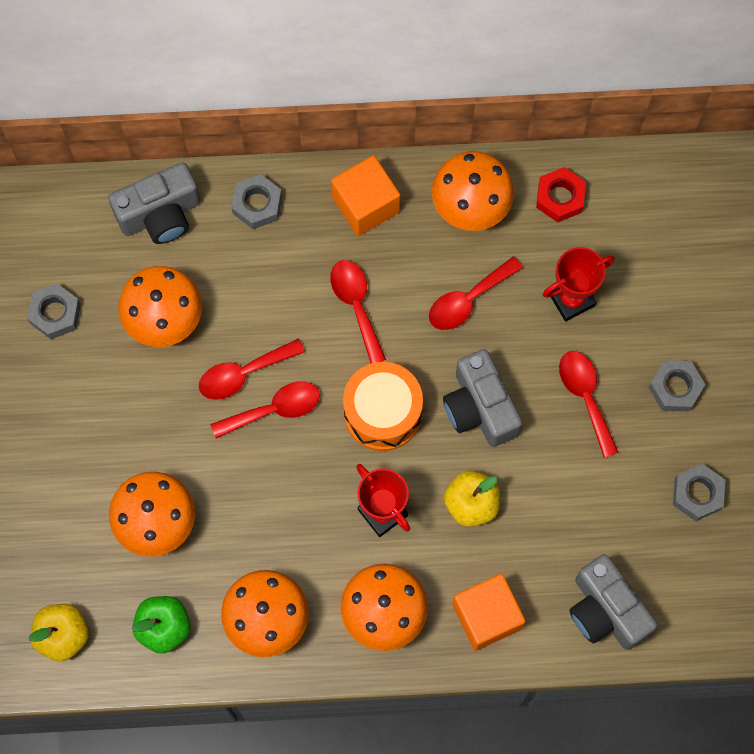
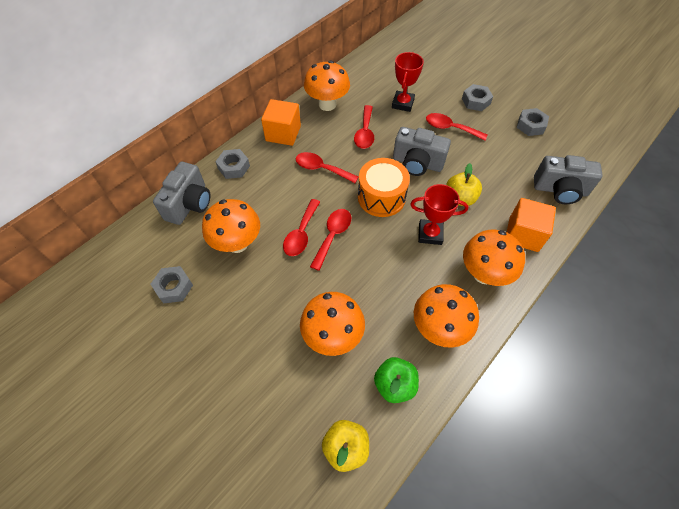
camera: 45 degrees left, 15 degrees down
(560, 198) = (357, 79): red nut -> none

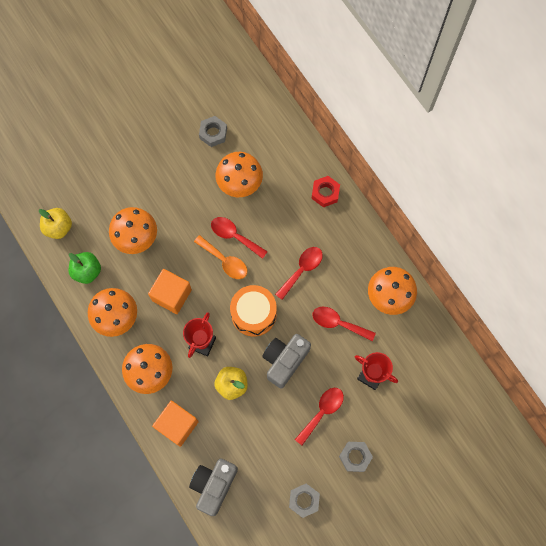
camera: 105 degrees right, 15 degrees up
(189, 204) = (292, 152): grey camera -> none
(234, 167) = (325, 193): grey nut -> red nut
(283, 133) = (357, 244): orange cube -> orange cube (172, 295)
(333, 236) = (225, 261): red spoon -> orange spoon

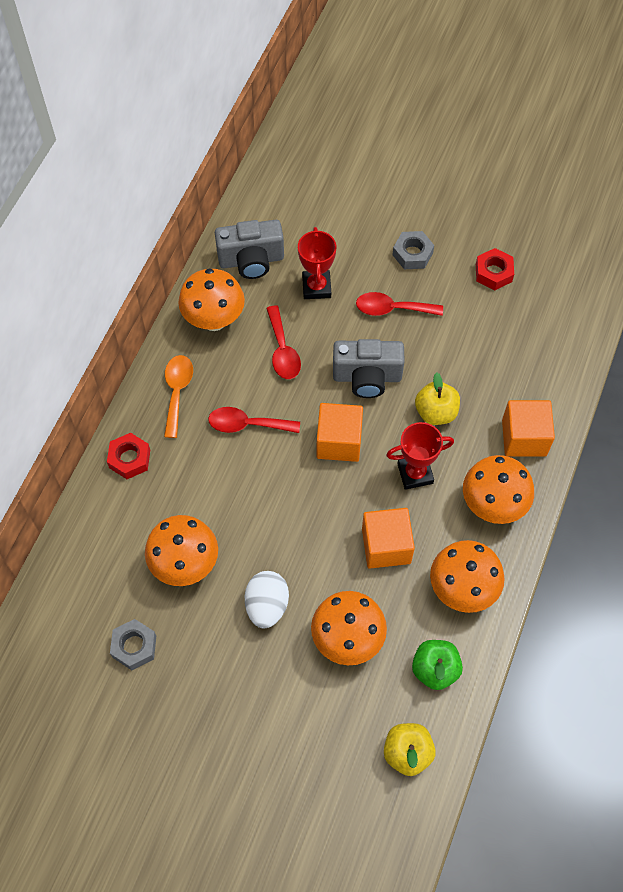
camera: 125 degrees left, 10 degrees down
(186, 210) = (267, 605): none -> white egg
(214, 485) = (552, 361): grey camera -> grey camera (251, 260)
(225, 261) = (299, 515): orange spoon -> orange spoon (177, 392)
(234, 236) = (259, 525): red spoon -> none
(253, 314) = (339, 441): orange drum -> orange cube
(304, 500) = (493, 273): grey nut -> red nut

